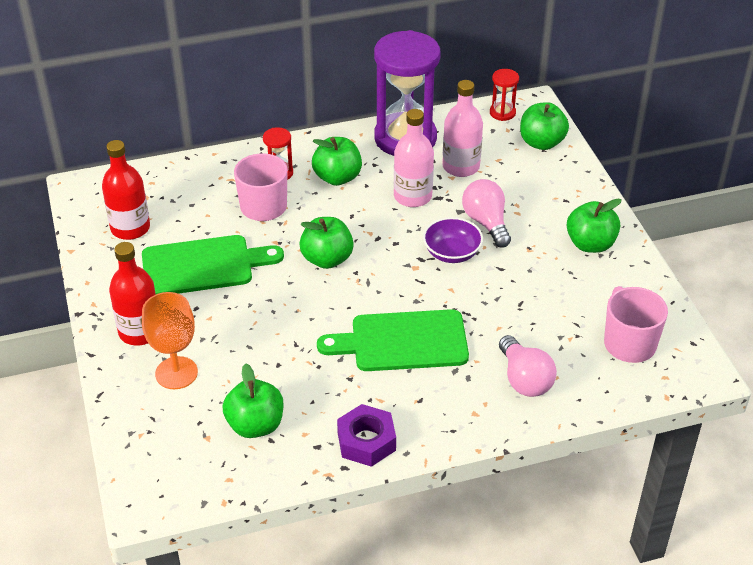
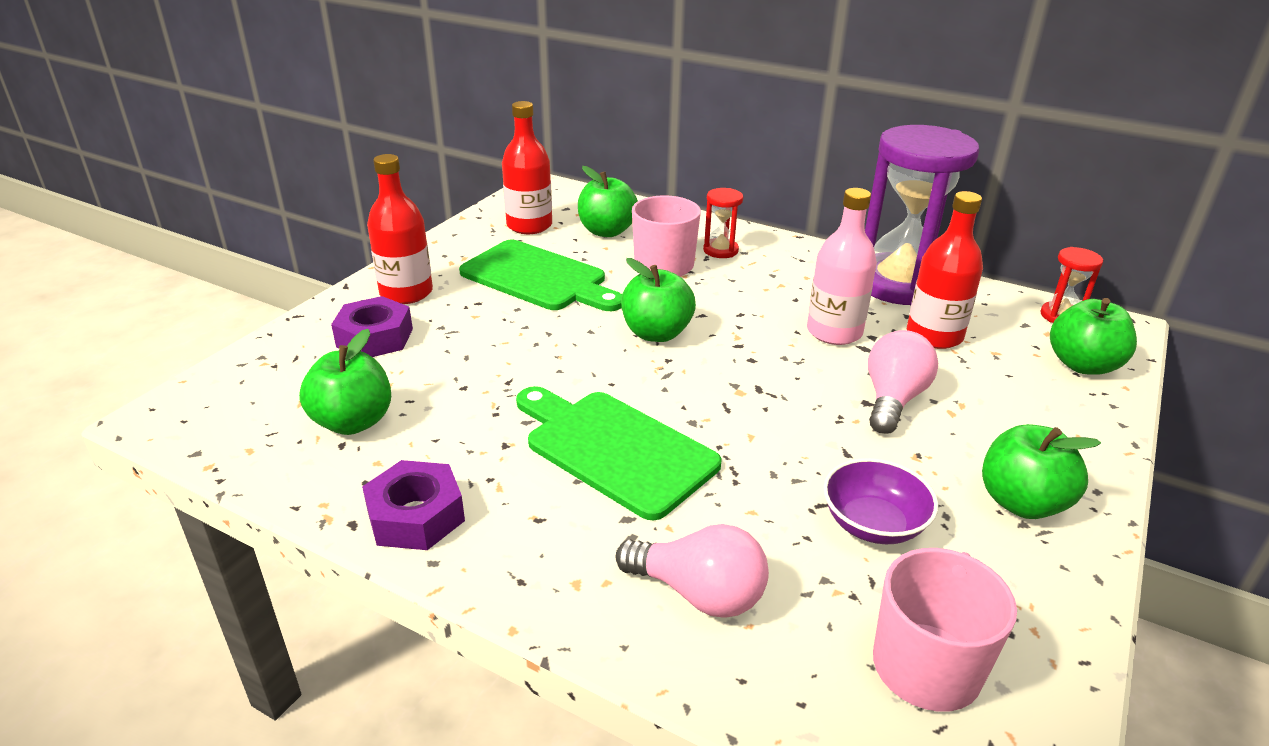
camera: 45 degrees right, 10 degrees down
(176, 373) = (375, 338): orange goblet -> purple nut
(337, 177) = (773, 279): green apple -> green apple (607, 231)
(452, 253) = (805, 403): purple bowl -> purple bowl (873, 524)
(461, 166) = (934, 336): pink bottle -> red bottle
(524, 379) = (699, 593): pink light bulb -> pink light bulb turned 90 degrees counterclockwise

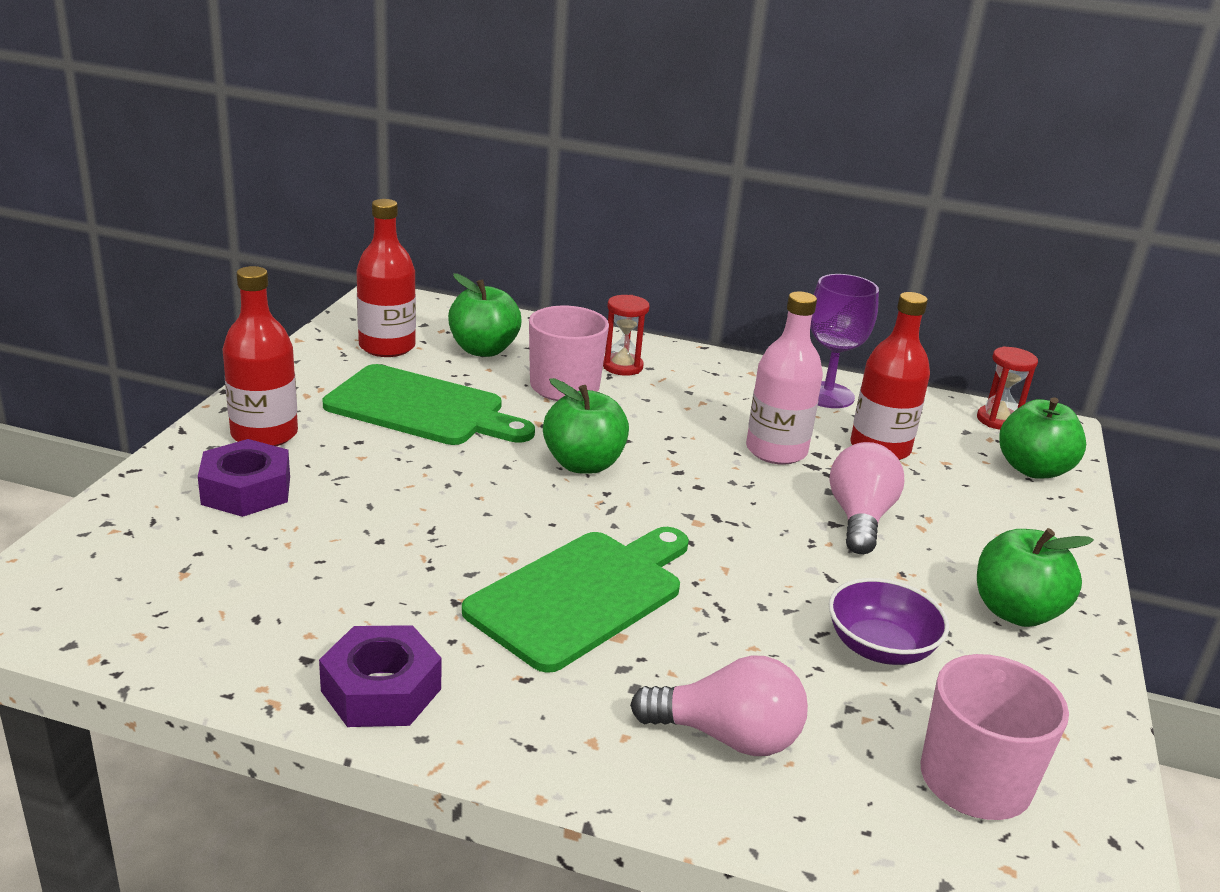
camera: 15 degrees left, 5 degrees down
(353, 422) = (260, 591): green apple -> none
(614, 449) = (582, 595): green cutting board -> green cutting board turned 105 degrees clockwise
(899, 284) = (827, 395): purple hourglass -> purple goblet

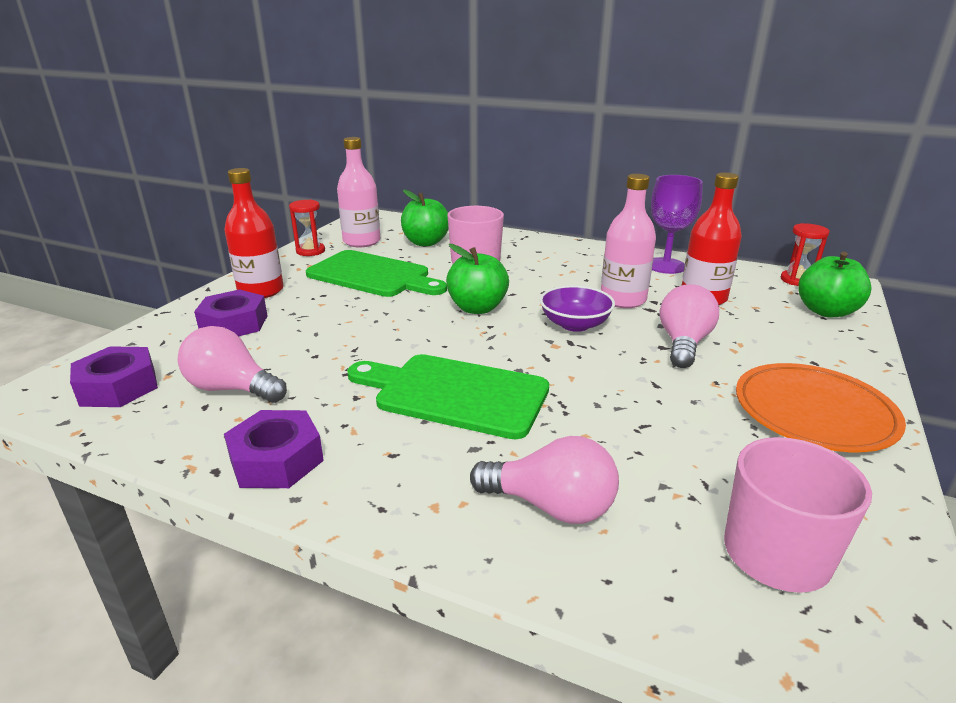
camera: 10 degrees right, 0 degrees up
(122, 592) = (118, 387): none -> purple nut
(284, 592) = (232, 389): none -> pink light bulb
(387, 347) = (362, 241): red bottle -> pink bottle
(582, 595) = (454, 394): green cutting board -> green cutting board turned 120 degrees counterclockwise
(622, 366) = (519, 251): red hourglass -> red hourglass (310, 251)
(880, 647) = (693, 437): purple bowl -> purple bowl (575, 324)
(1015, 612) = (813, 412): green apple -> orange plate

